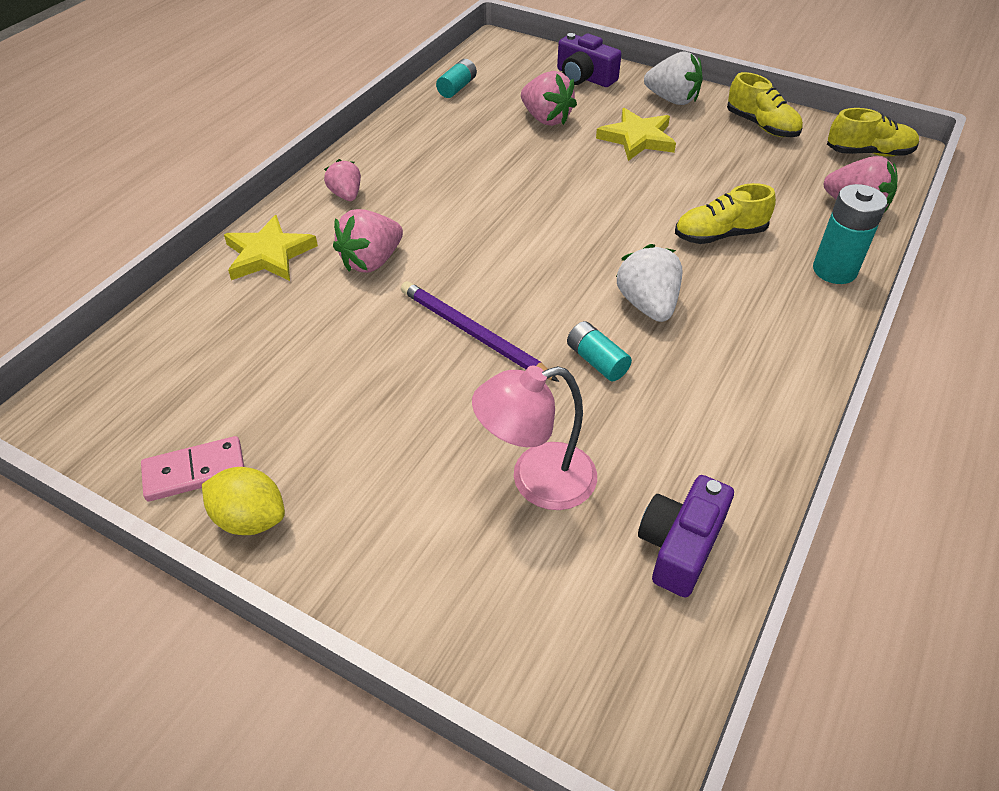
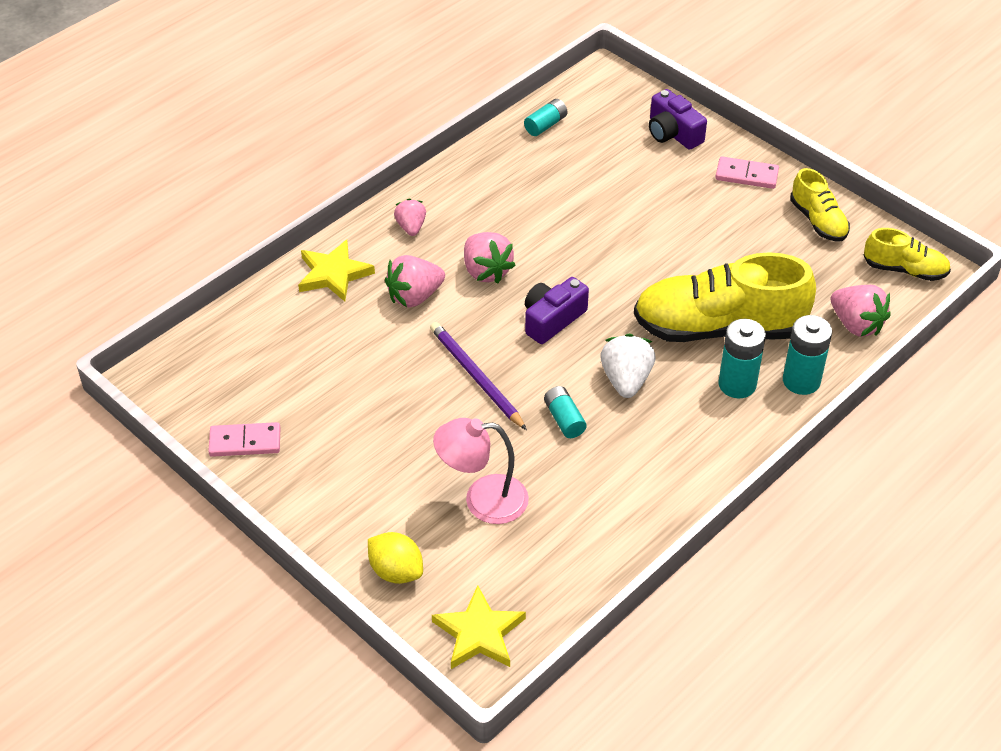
camera: 15 degrees right, 0 degrees up
(250, 519) = (276, 483): yellow lemon -> yellow lemon (396, 571)
(546, 119) = (616, 176): pink strawberry -> pink strawberry (486, 271)
(637, 138) = (692, 214): yellow star -> yellow star (479, 633)
(672, 99) = (746, 175): white strawberry -> pink domino
(680, 546) = (565, 565): purple camera -> purple camera (552, 319)
(719, 235) = (719, 328): yellow shoe -> yellow shoe, size x1.96
(770, 286) = (737, 384): none -> turquoise battery

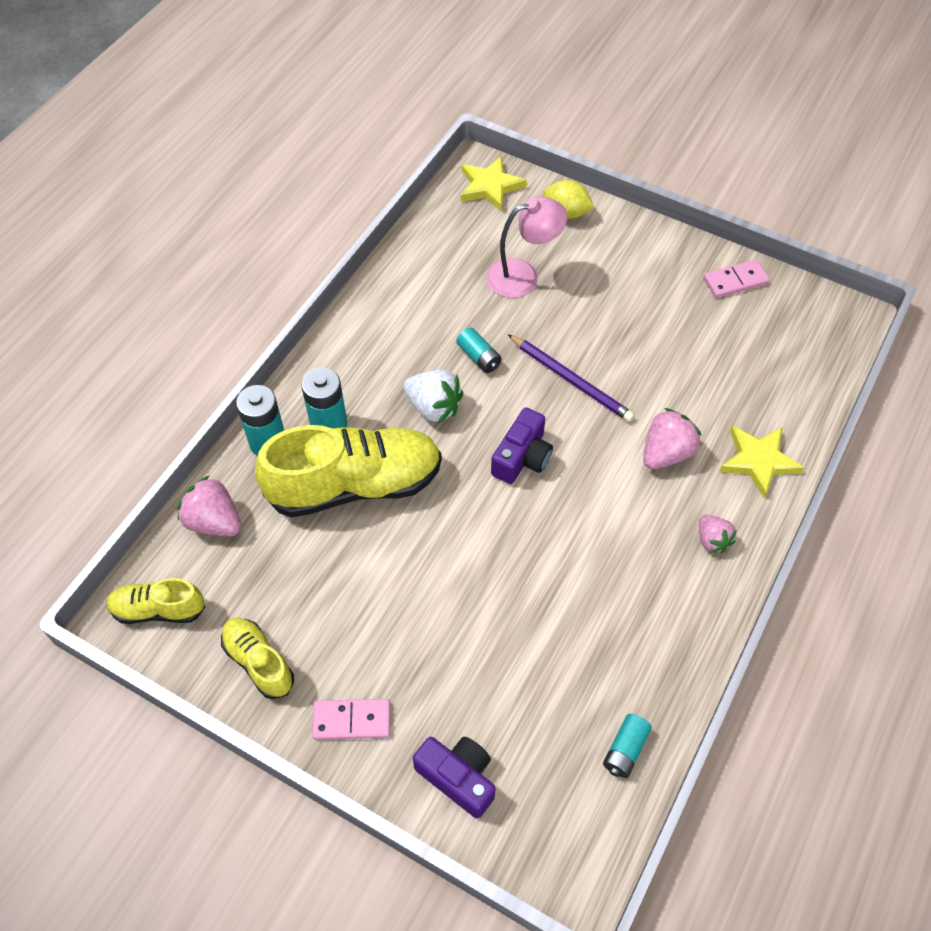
camera: 165 degrees right, 10 degrees up
(486, 271) = (609, 500): pink strawberry -> none
(626, 380) = (433, 407): white strawberry -> white strawberry turned 45 degrees counterclockwise

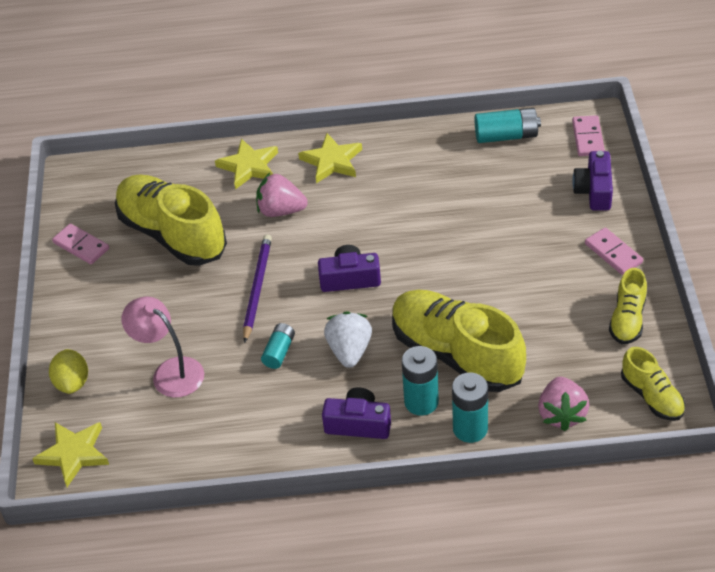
camera: 120 degrees left, 10 degrees down
(349, 369) = (358, 424): none -> purple camera
(552, 845) = (587, 138): none -> pink domino
(625, 750) = (506, 136): turquoise battery -> turquoise battery, size x1.57
(699, 352) = (172, 234): none -> yellow shoe
(712, 540) = (332, 161): pink strawberry -> yellow star

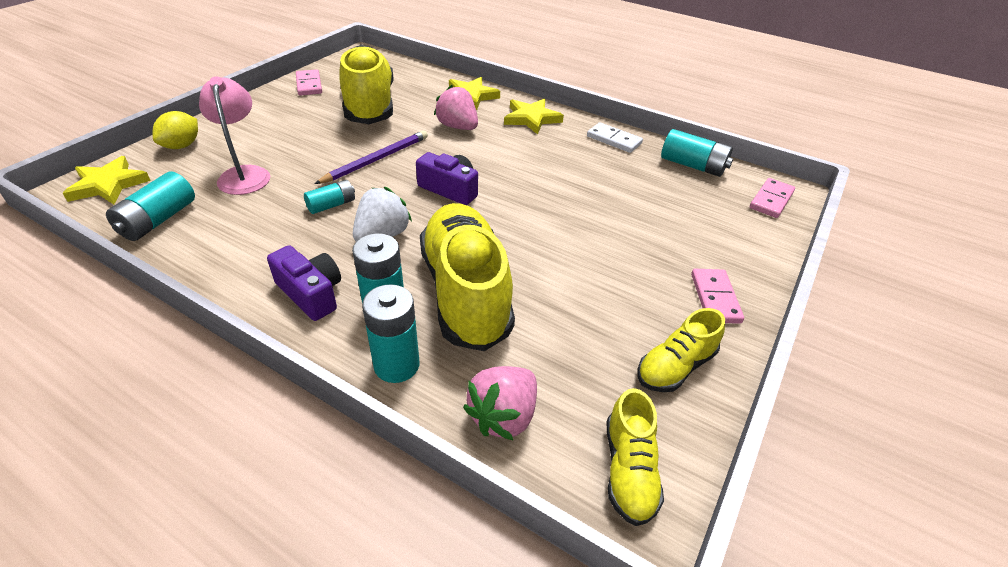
camera: 30 degrees right, 5 degrees down
(166, 451) = (158, 220): none -> turquoise battery
(422, 144) = (614, 140): none -> white domino
(594, 191) = (741, 239): purple camera -> none

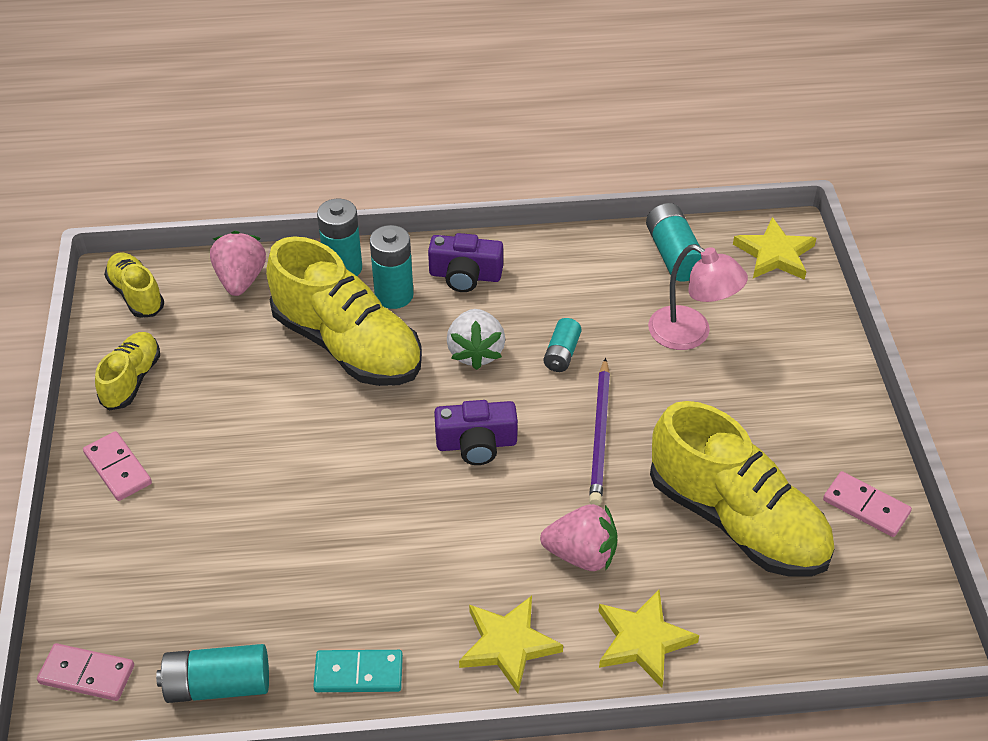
camera: 145 degrees right, 5 degrees up
(182, 146) = (805, 325): yellow lemon -> none
(614, 140) = (358, 673): white domino -> turquoise domino
(771, 200) = (87, 674): pink domino -> pink domino turned 75 degrees counterclockwise

